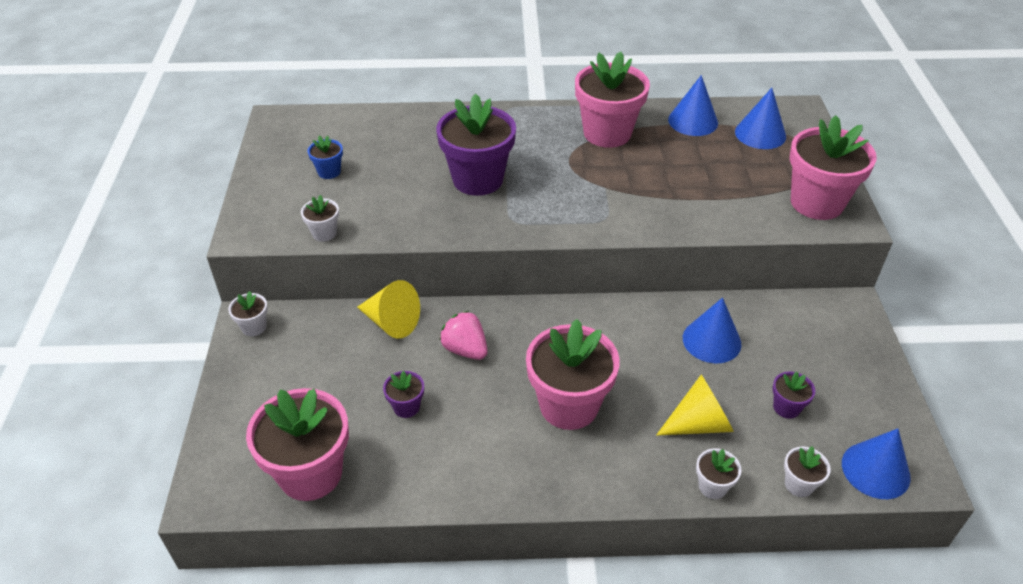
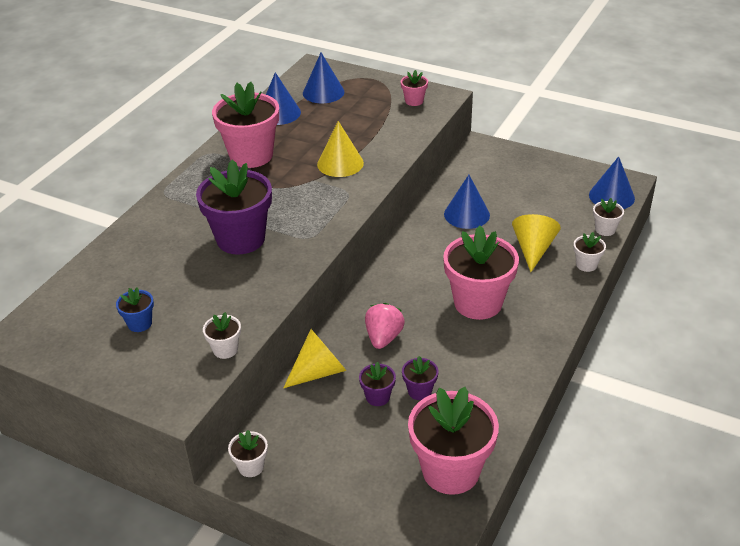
camera: 60 degrees left, 5 degrees down
(465, 349) = (383, 338): pink strawberry -> pink strawberry turned 120 degrees clockwise
(648, 194) = (340, 163): none -> yellow cone
(786, 407) = (544, 208): purple flower pot -> purple flower pot (377, 397)
(816, 203) = (414, 101): pink flower pot -> pink flower pot, size x0.45

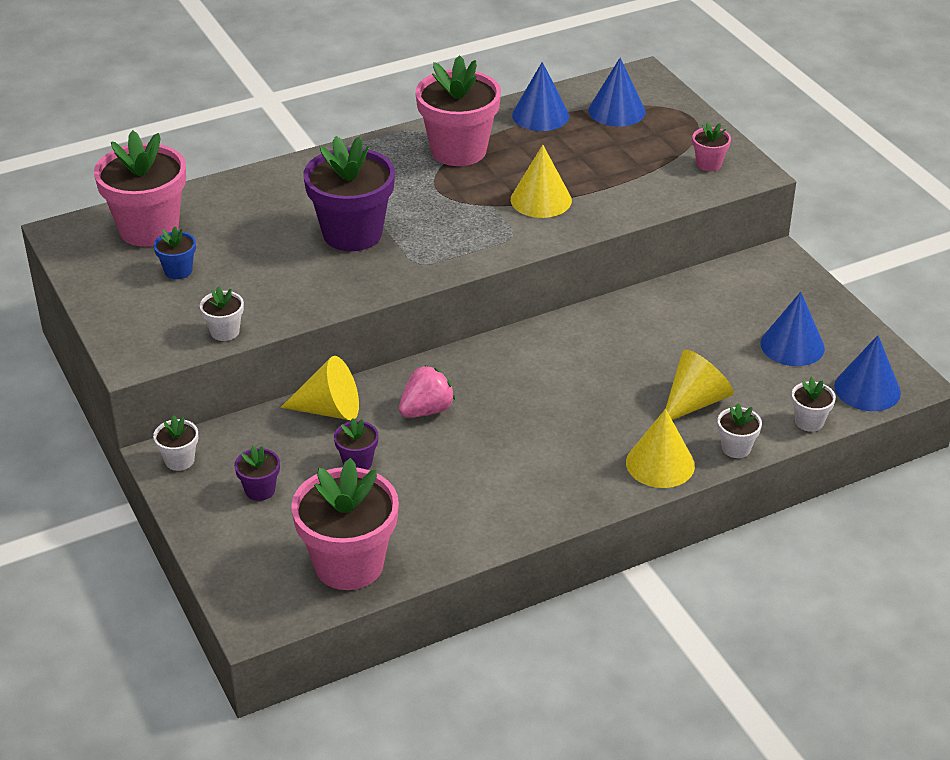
camera: 35 degrees right, 0 degrees up
(419, 391) = (403, 478): purple flower pot -> purple flower pot (260, 490)
(466, 214) = (665, 328): blue cone -> blue cone (792, 345)
(478, 303) = (564, 426): pink flower pot -> pink flower pot (149, 229)
(558, 296) = (660, 464): none -> yellow cone

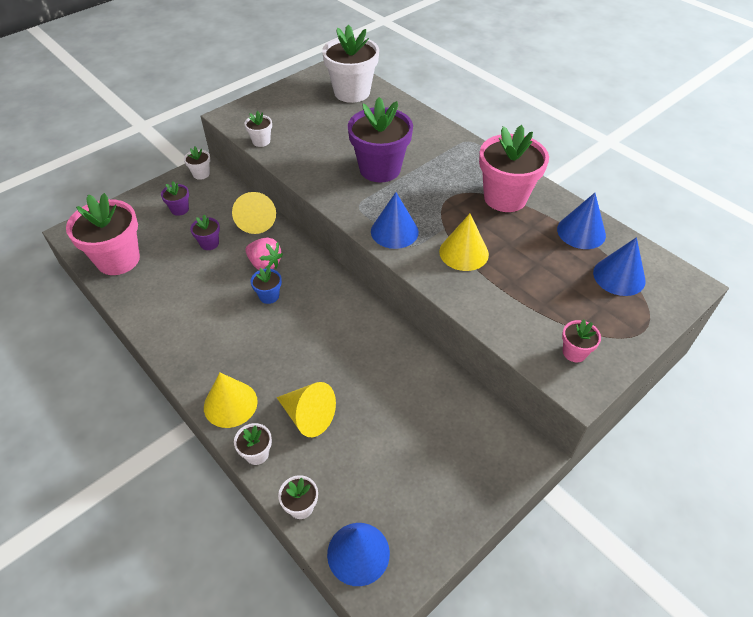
camera: 75 degrees right, 10 degrees up
(149, 229) = (352, 92): pink flower pot -> white flower pot
(178, 271) = (315, 111): blue flower pot -> blue flower pot (269, 296)
(792, 345) = (403, 480): blue cone -> blue cone (394, 231)

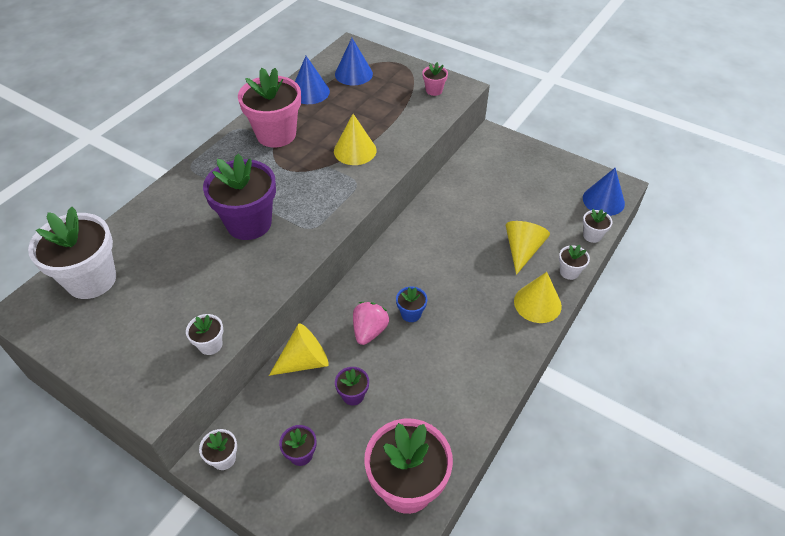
camera: 105 degrees left, 0 degrees up
(394, 231) = (341, 196): blue cone -> none

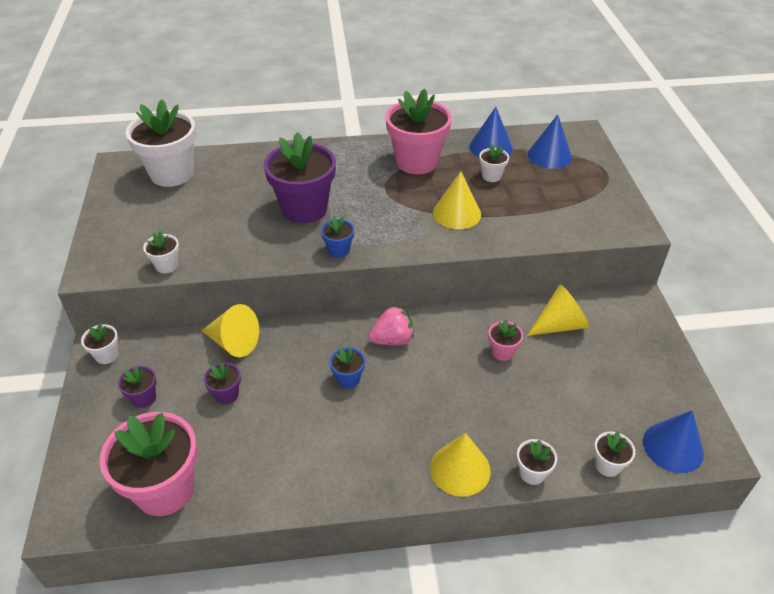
camera: 50 degrees right, 5 degrees down
(318, 231) = (338, 250): none -> blue flower pot
(339, 111) = (491, 176): none -> white flower pot
(369, 331) = (302, 363): pink strawberry -> pink strawberry (392, 339)
(434, 90) = (603, 213): pink flower pot -> pink flower pot (502, 352)
(522, 250) = (516, 416): yellow cone -> yellow cone (560, 325)

